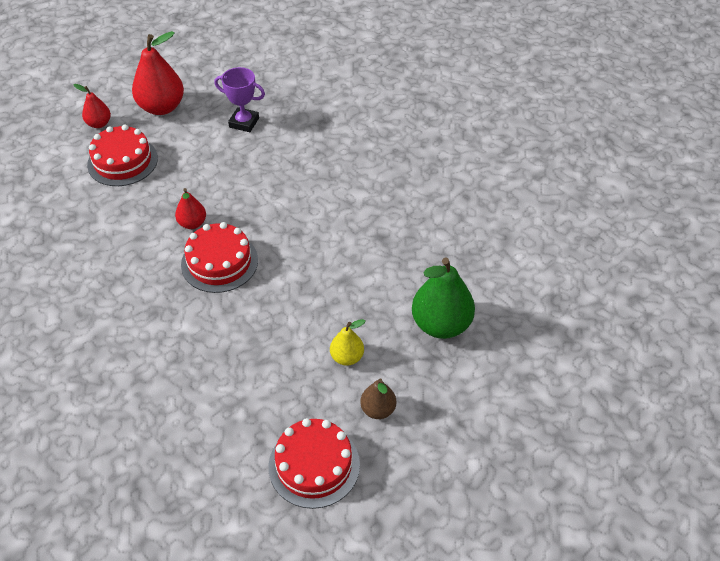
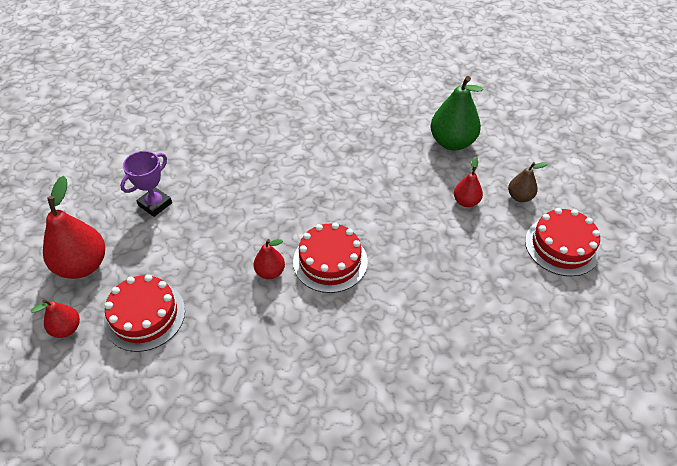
camera: 70 degrees left, 0 degrees up
(347, 357) = (466, 202): yellow pear -> red pear

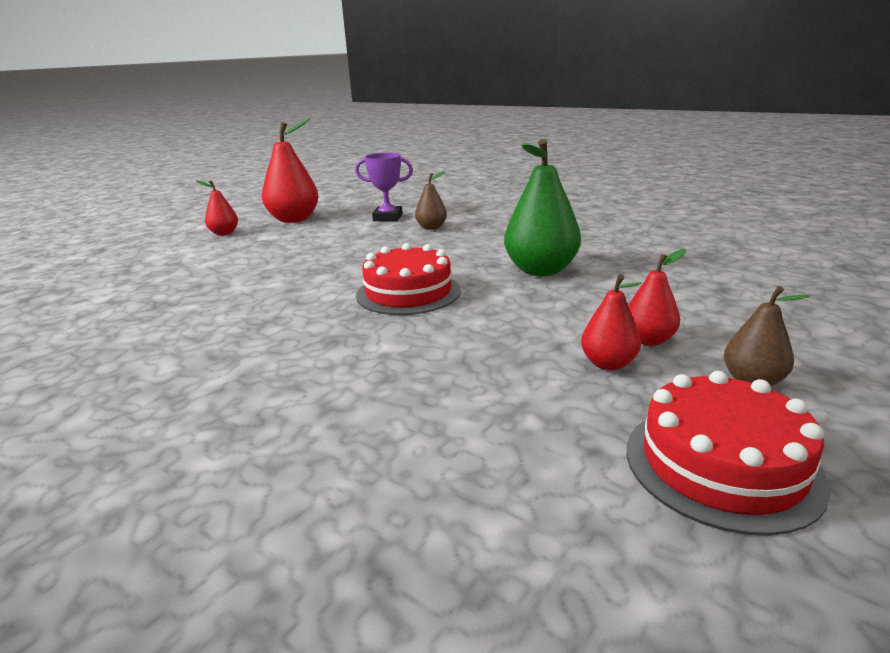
camera: 60 degrees right, 25 degrees down
(145, 316) = (257, 248): red cake -> none
(213, 192) = (431, 228): none -> brown pear
(270, 272) = (358, 273): red pear -> red pear (608, 364)
(452, 142) = (742, 299): green pear -> green pear (541, 270)

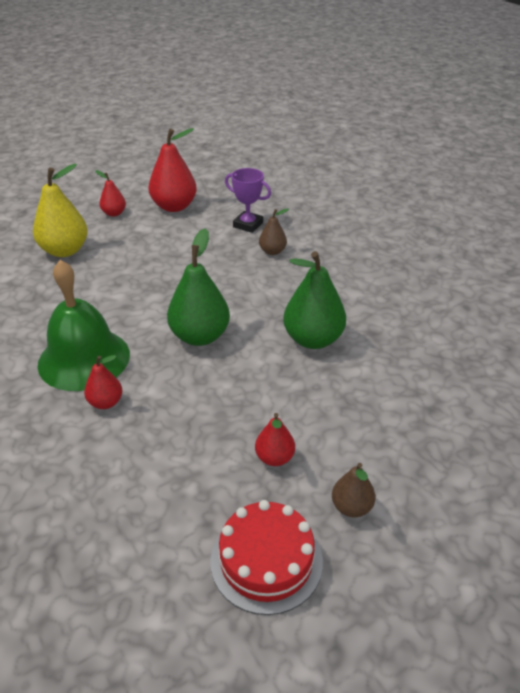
camera: 20 degrees right, 15 degrees up
(177, 265) = (65, 250): none -> yellow pear
(266, 339) = (84, 359): none -> green bell
(408, 292) = (200, 336): red cake -> green pear
(648, 340) = (321, 445): red pear -> red pear (106, 402)

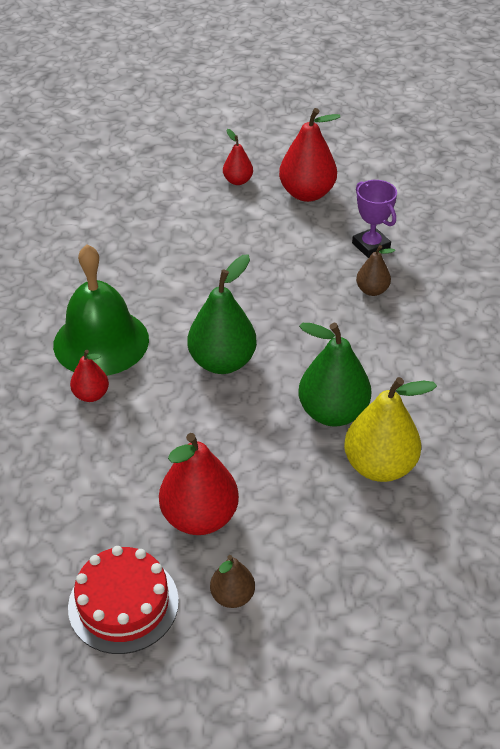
camera: 30 degrees right, 5 degrees up
(65, 250) = (160, 211): yellow pear -> yellow pear (379, 466)
(274, 458) = (199, 517): red pear -> red pear, size x1.86

